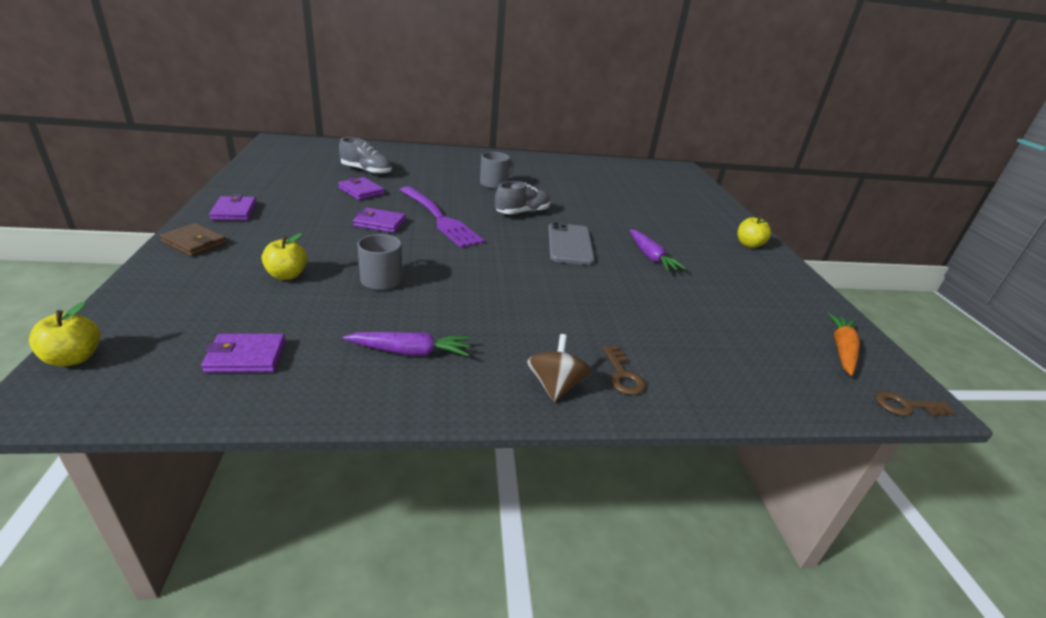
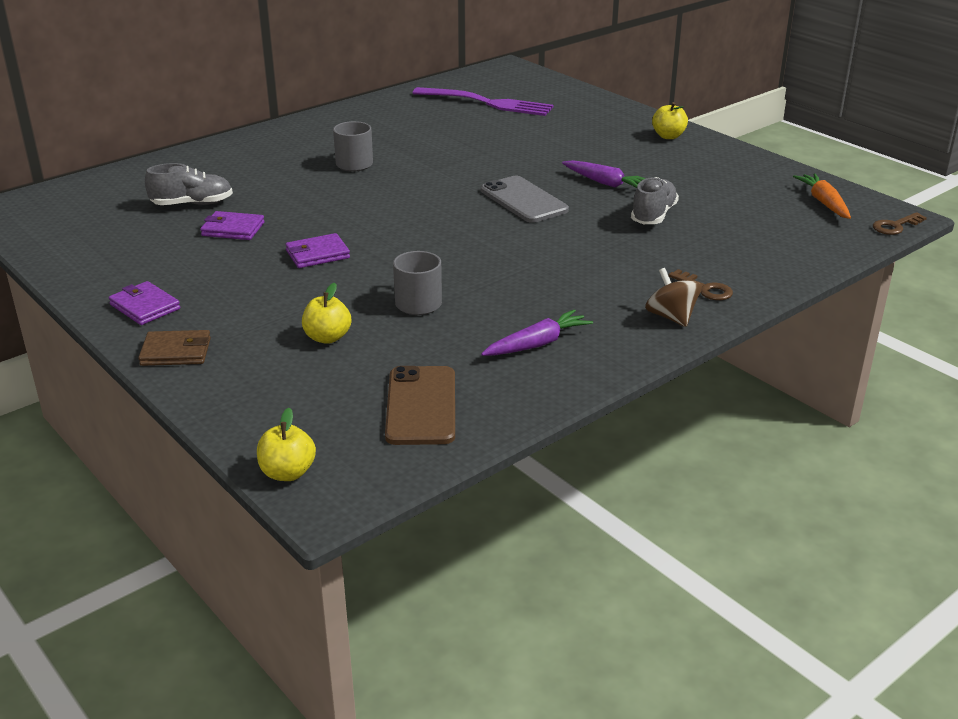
camera: 30 degrees left, 0 degrees up
(246, 356) = (421, 406): purple wallet -> brown phone
(440, 218) = (366, 225): purple fork -> purple fork (487, 103)
(522, 213) = (433, 185): grey shoe -> grey shoe (653, 215)

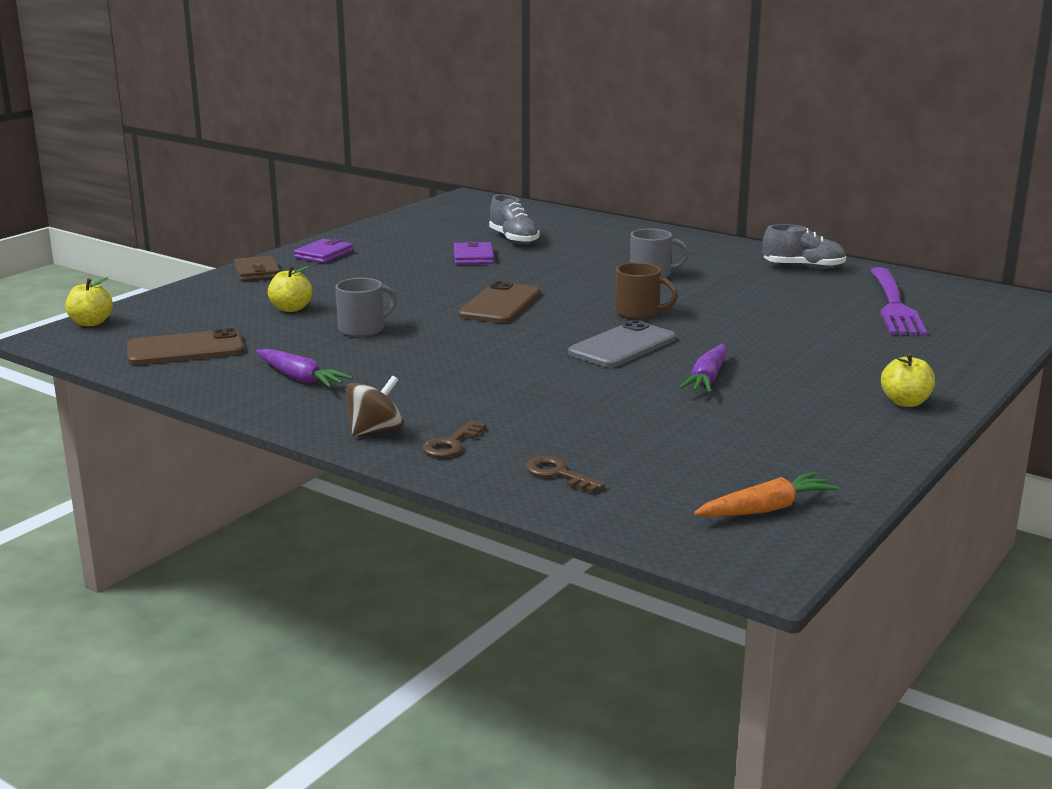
camera: 75 degrees right, 10 degrees down
(317, 254) = (441, 287): purple wallet -> none
(389, 233) = (500, 304): none -> brown phone
(450, 183) = (639, 313): none -> brown mug
(653, 215) = (632, 408): grey shoe -> grey shoe (803, 267)
(895, 226) = (724, 563): brown key -> brown key (558, 474)

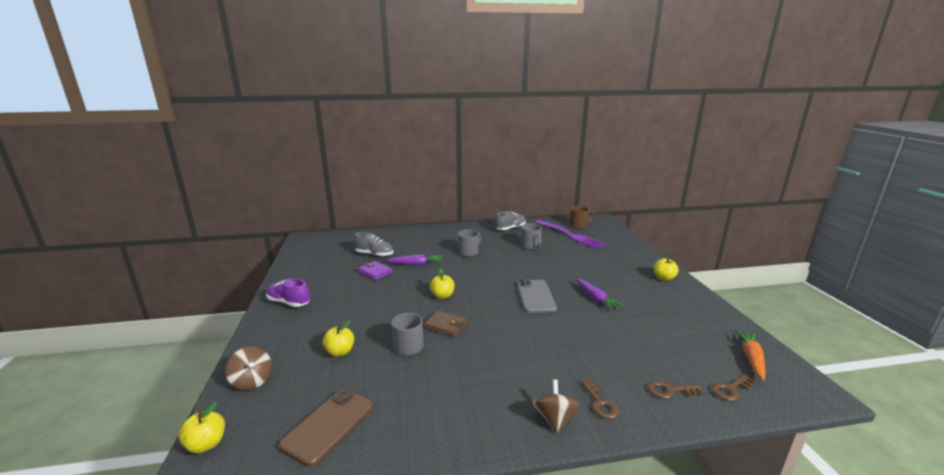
camera: 45 degrees left, 0 degrees up
(184, 300) = (252, 381): none -> brown spinning top
(257, 272) = (267, 334): brown wallet -> brown wallet (445, 326)
(300, 378) = (444, 404): purple carrot -> purple carrot (416, 264)
(324, 254) = (289, 302): purple wallet -> purple shoe
(500, 304) = (442, 296): brown phone -> yellow apple
(639, 313) = (505, 275): brown mug -> brown mug (579, 225)
(641, 509) = (731, 389): none -> brown key
(775, 297) = (531, 246): none -> grey mug

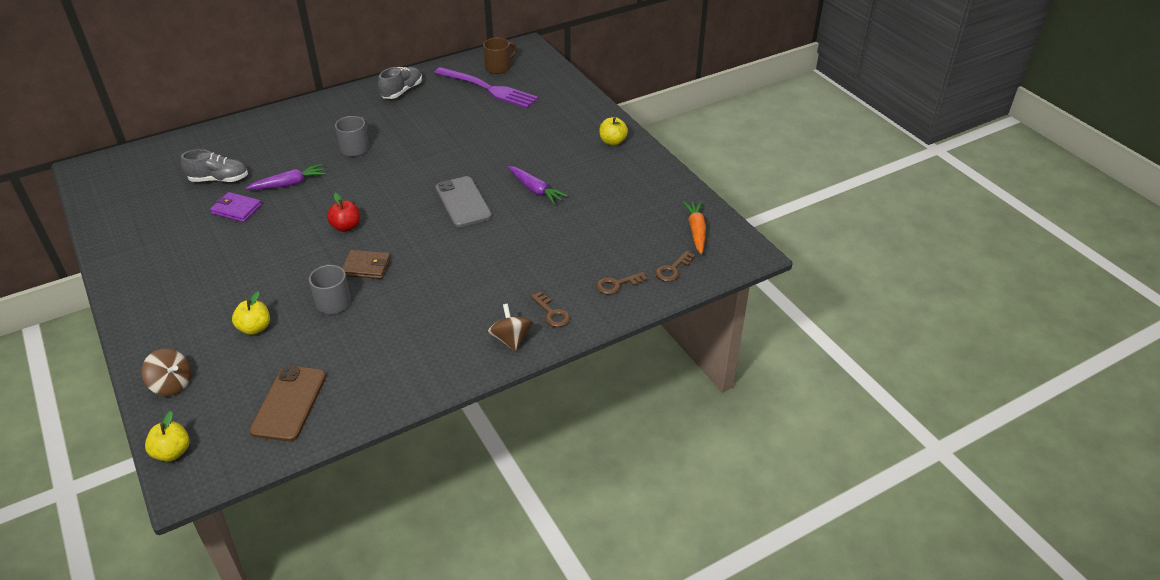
camera: 20 degrees left, 20 degrees up
(289, 302) = (143, 281): purple shoe -> none
(442, 296) = (346, 227): yellow apple -> red apple
(531, 246) = (439, 120): grey mug -> none

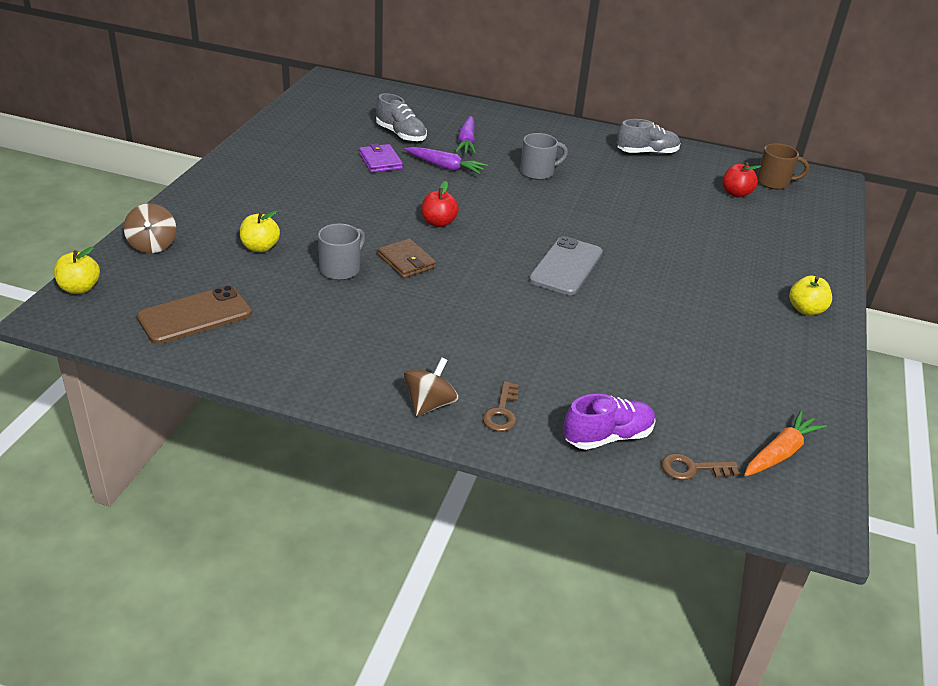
camera: 45 degrees right, 5 degrees down
(489, 89) = (736, 193): purple fork -> red apple
(535, 190) = (652, 300): purple carrot -> purple carrot (466, 142)
(617, 284) = (607, 437): brown key -> purple shoe

